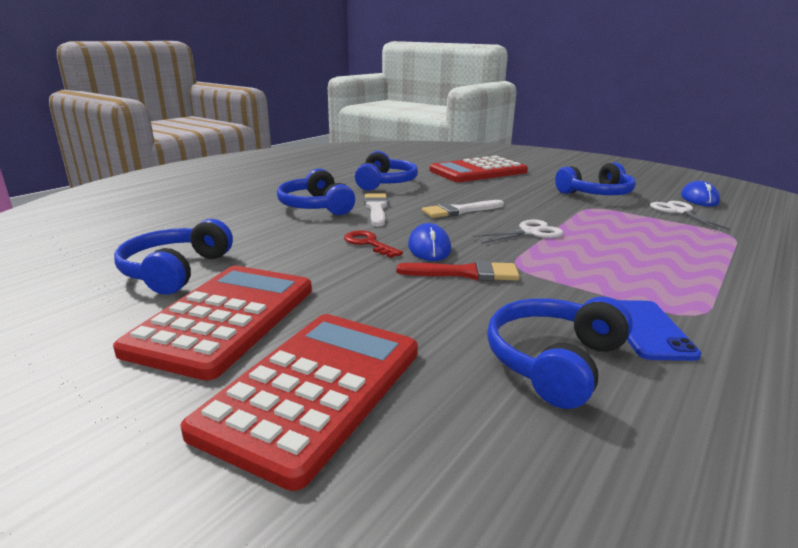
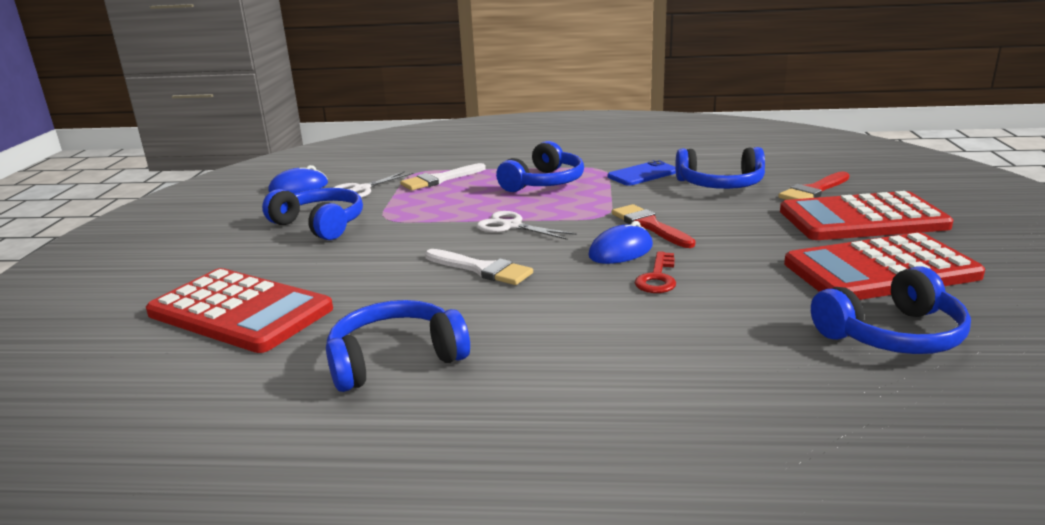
camera: 120 degrees left, 0 degrees up
(316, 206) = (592, 360): blue headphones -> blue headphones (544, 182)
(376, 208) = (541, 315): white brush -> white brush (440, 179)
(450, 423) = (814, 190): none -> red brush

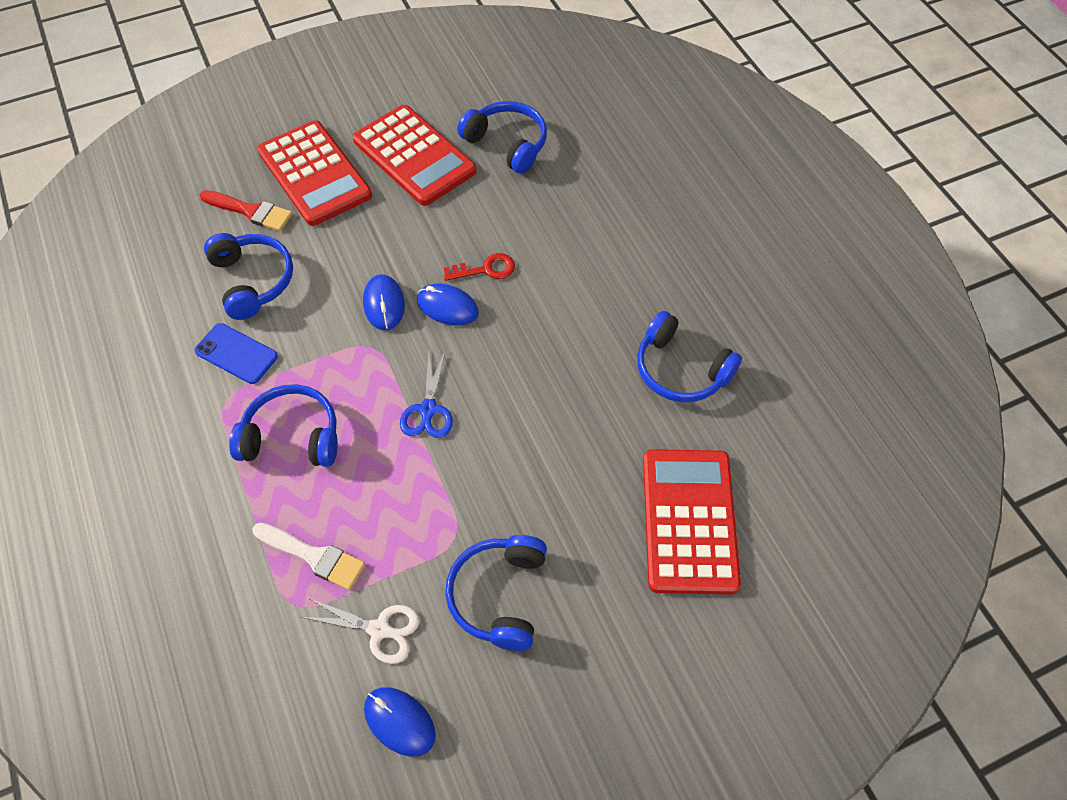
camera: 120 degrees left, 35 degrees up
(481, 269) = (528, 388): white brush -> none
(511, 226) = (428, 410): white scissors -> blue scissors
(649, 226) = (384, 304): red brush -> blue mouse

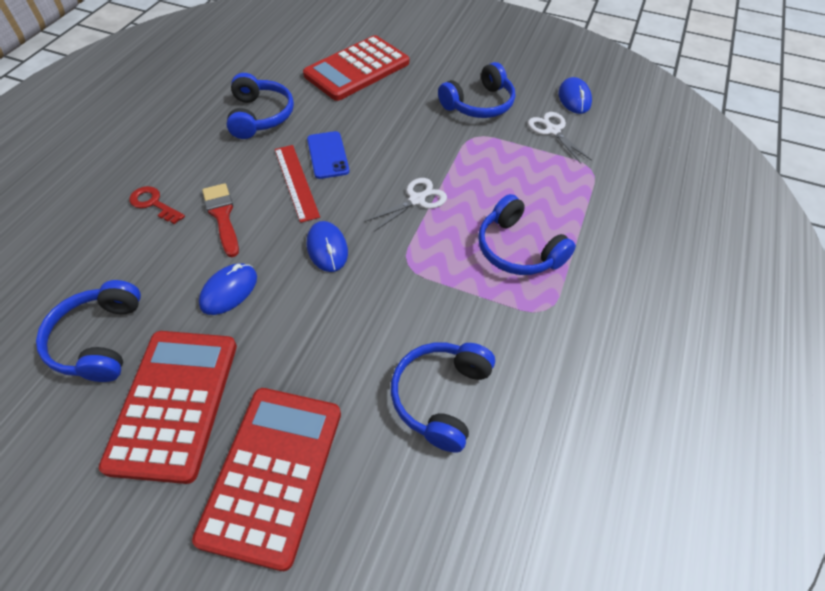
camera: 135 degrees left, 5 degrees down
(236, 354) = (509, 340): blue phone -> blue phone (328, 155)
(250, 211) = (374, 483): red brush -> red brush (222, 216)
(314, 556) = (560, 180): white brush -> none
(384, 304) = (365, 286): blue mouse -> blue mouse (229, 291)
(428, 410) = (417, 199): blue scissors -> white scissors
(486, 269) = (269, 252): red key -> red key (153, 204)
(549, 337) = (296, 182): none -> red ruler

